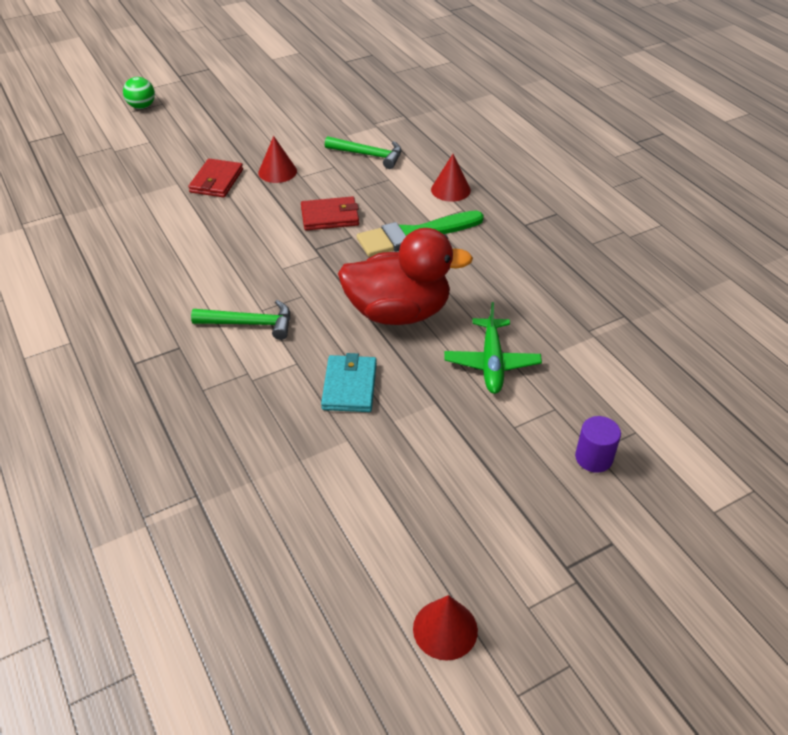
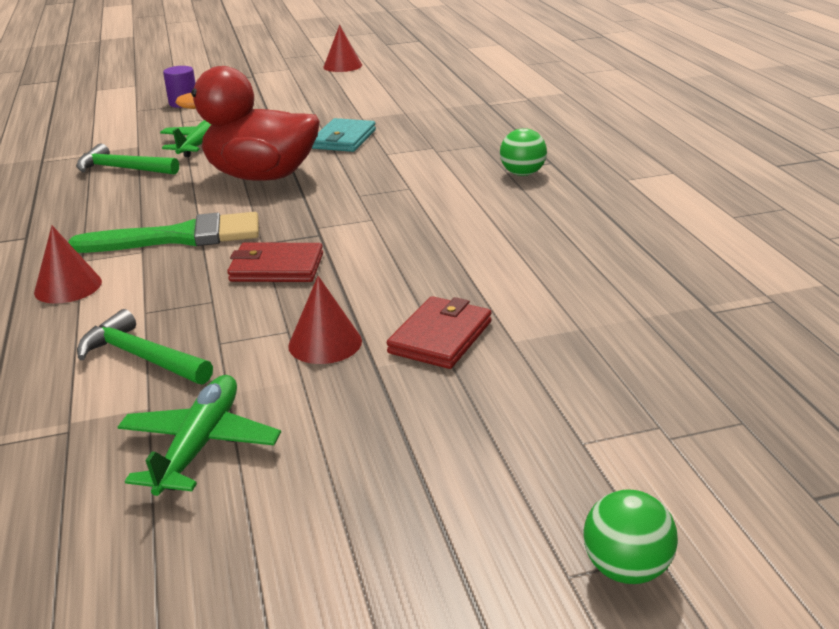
camera: 165 degrees left, 15 degrees down
(162, 340) = (522, 174): none -> green ball
(250, 324) = (425, 179): green hammer -> green hammer (123, 169)
(312, 124) = (199, 445): none -> green plane

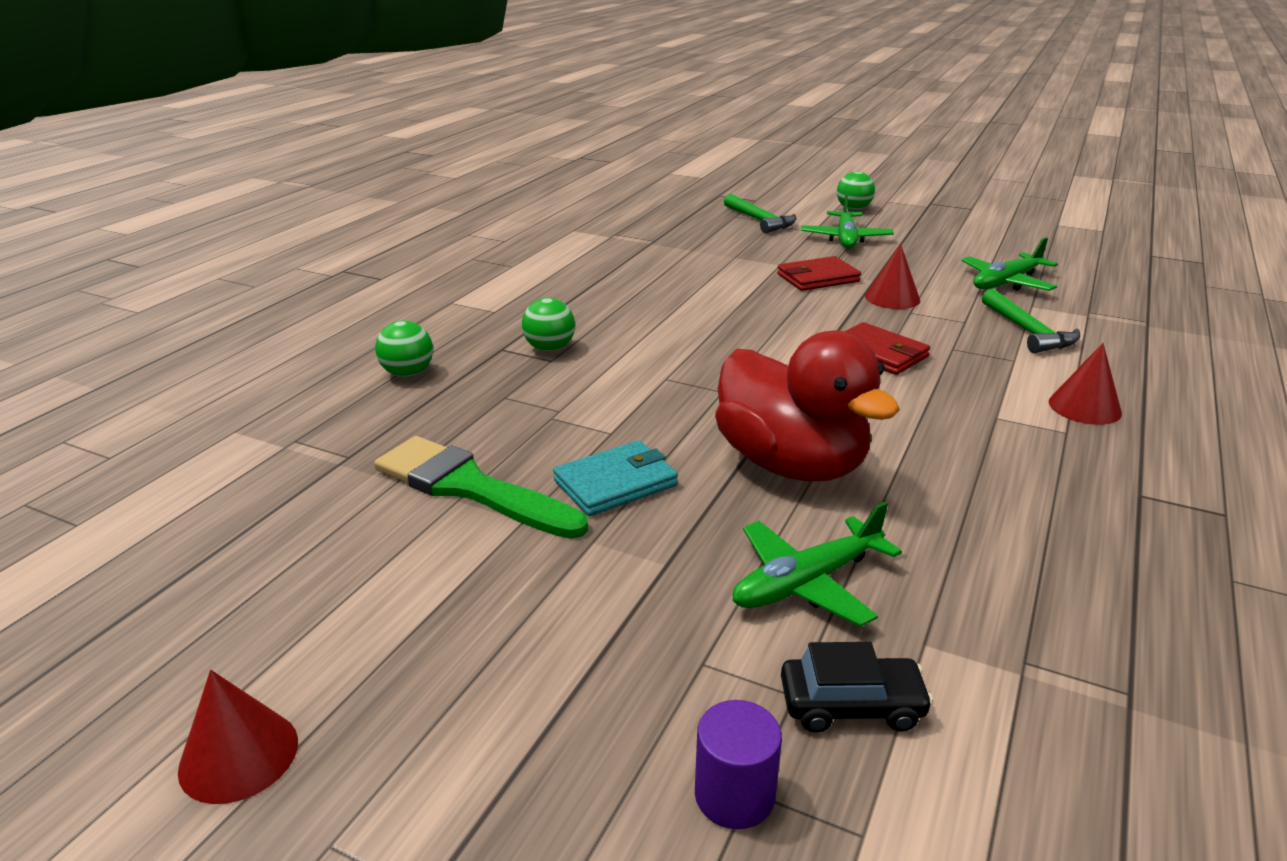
camera: 140 degrees left, 0 degrees up
(123, 169) = (975, 580): green hammer -> green hammer (760, 220)
(158, 126) = (851, 705): none -> black car
(180, 237) = (948, 417): green brush -> green brush (470, 487)
(512, 445) = (845, 238): none -> green plane
(562, 133) = (408, 373): none -> green ball

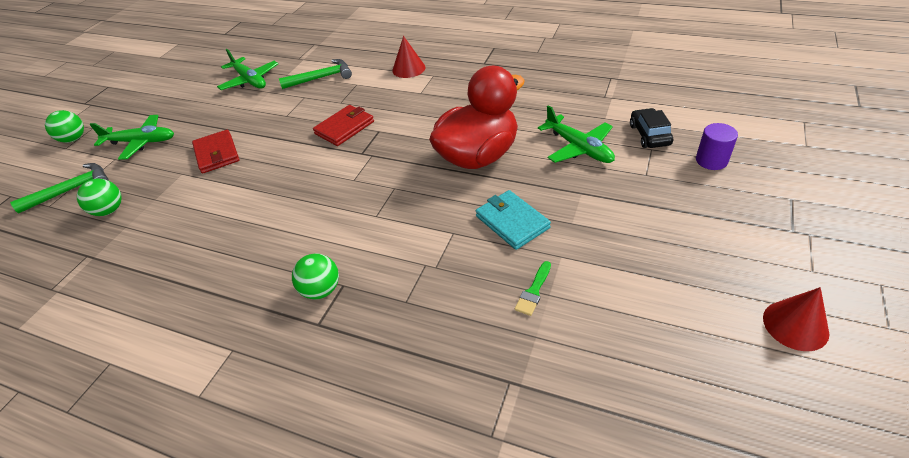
camera: 90 degrees left, 15 degrees up
(408, 373) = (364, 385): green ball -> green ball (109, 210)
(470, 487) = (533, 291): green brush -> green brush, size x0.42
(892, 298) = (262, 122): red cone -> none

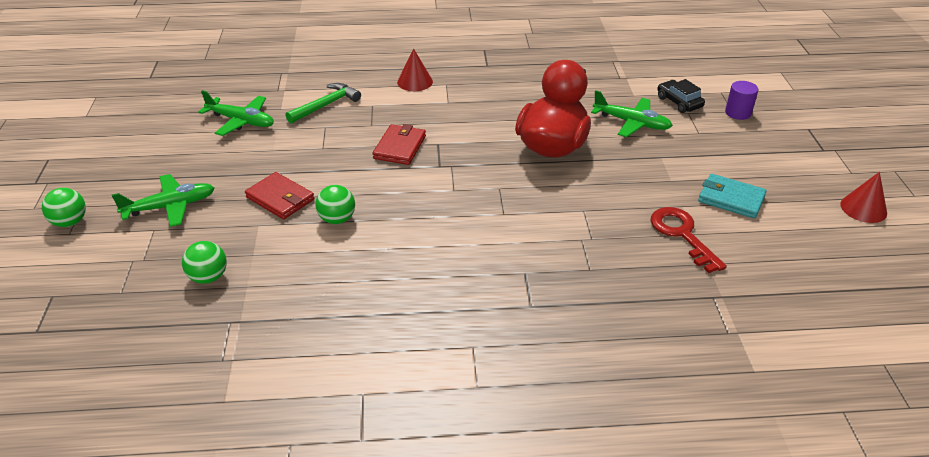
camera: 30 degrees left, 5 degrees down
(71, 190) = (133, 270): green hammer -> none
(321, 290) = (509, 281): green ball -> green ball (337, 219)
(512, 222) = (624, 190): turquoise wallet -> turquoise wallet (731, 199)
(533, 291) = (682, 234): green brush -> red key

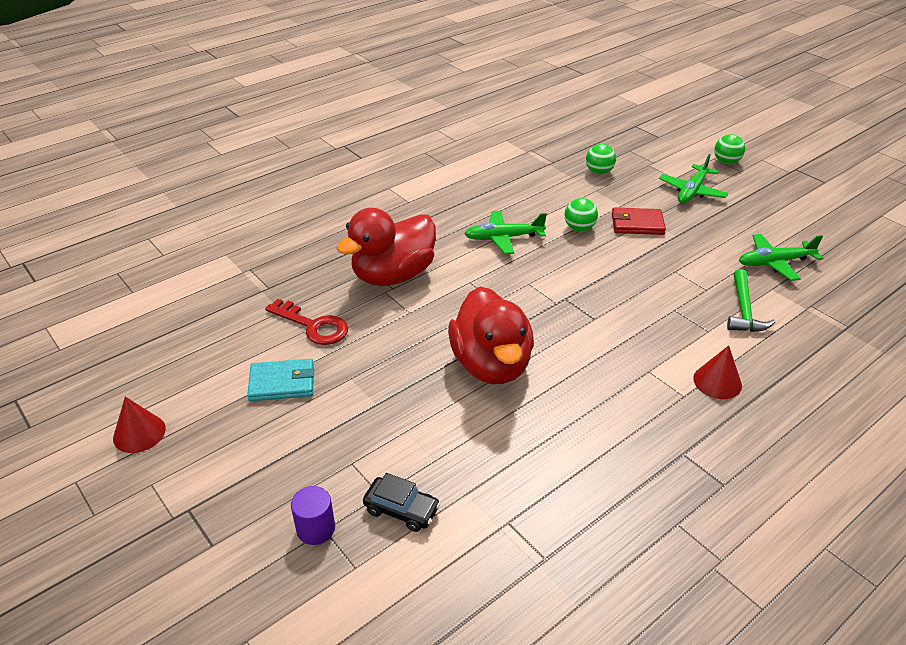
camera: 145 degrees right, 0 degrees up
(400, 147) = (619, 299): red wallet -> none
(571, 252) = (393, 275): none -> red duck
(631, 123) = (436, 439): green plane -> green plane (503, 238)

